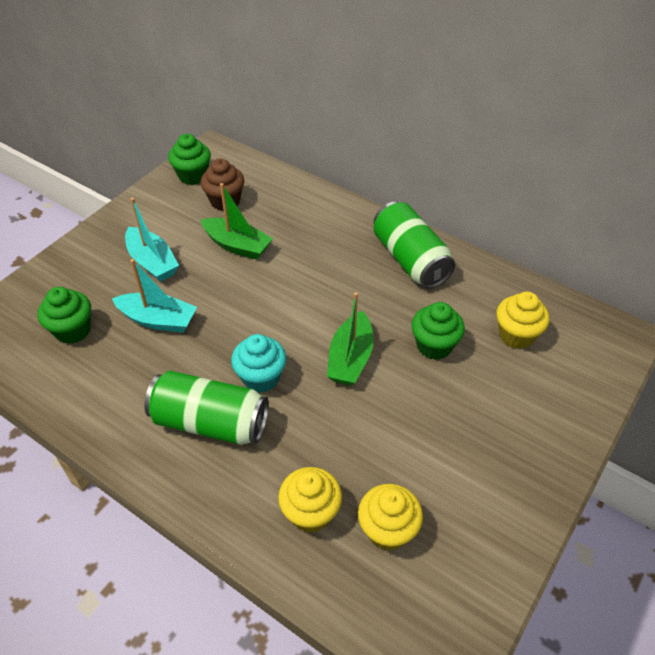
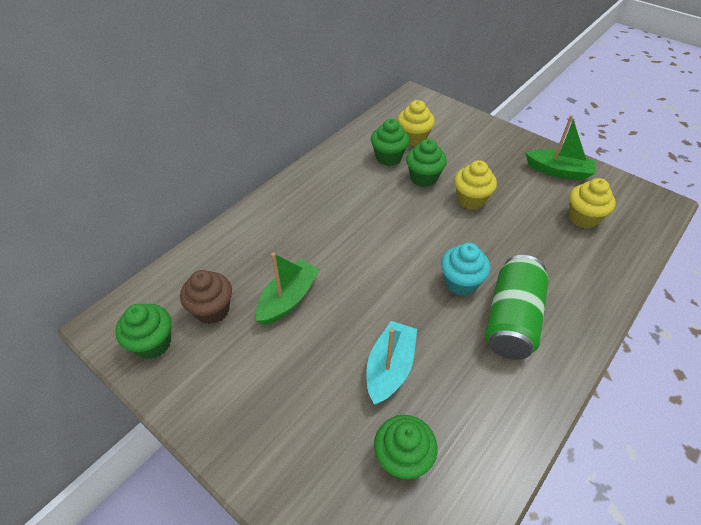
camera: 85 degrees left, 0 degrees up
(152, 262) = (300, 379): turquoise boat -> none
(310, 513) = (581, 256): yellow cupcake -> yellow cupcake (470, 200)
(350, 358) = (437, 224): green boat -> green boat (558, 171)
(410, 259) = (330, 180): green can -> none
(467, 310) = (388, 157): none -> green cupcake

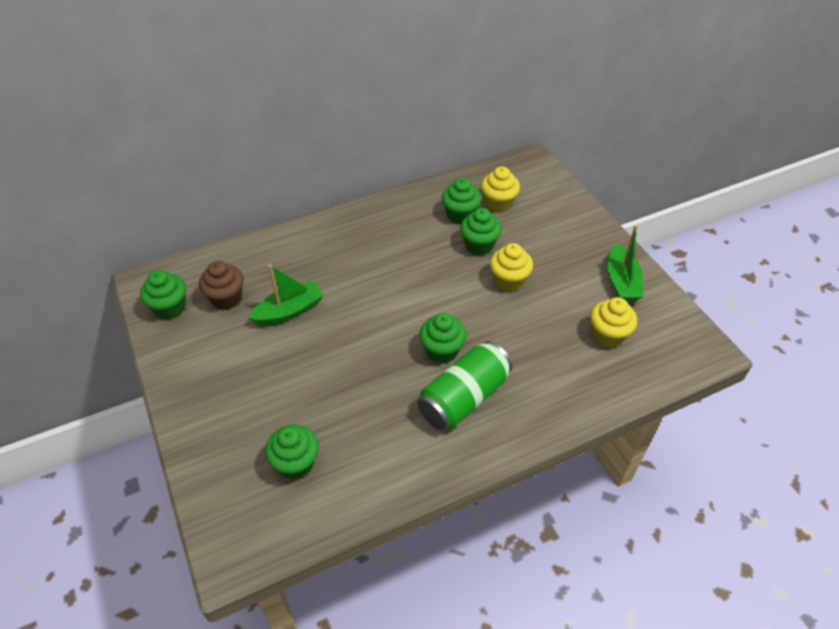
camera: 25 degrees right, 0 degrees up
(390, 368) = (332, 395): turquoise boat -> none
(460, 283) = (442, 351): turquoise cupcake -> green cupcake
(558, 171) = (621, 282): green boat -> green boat turned 45 degrees clockwise

